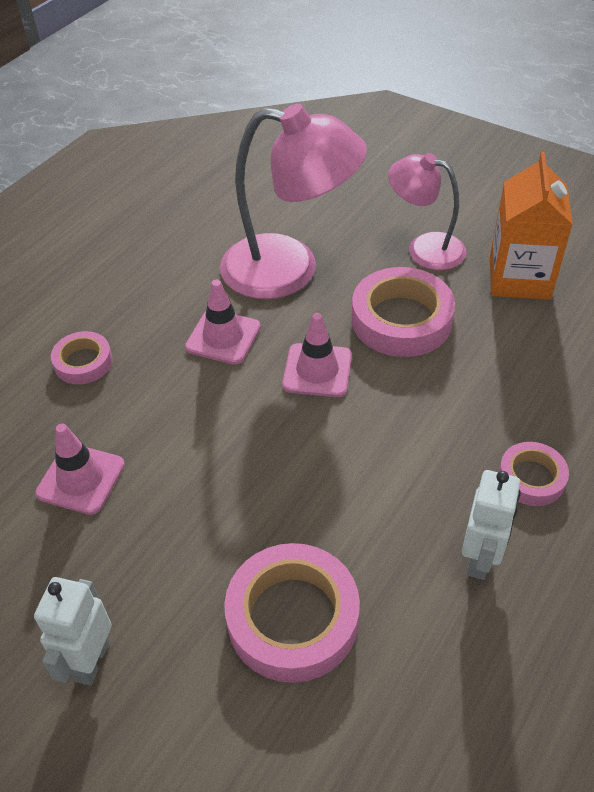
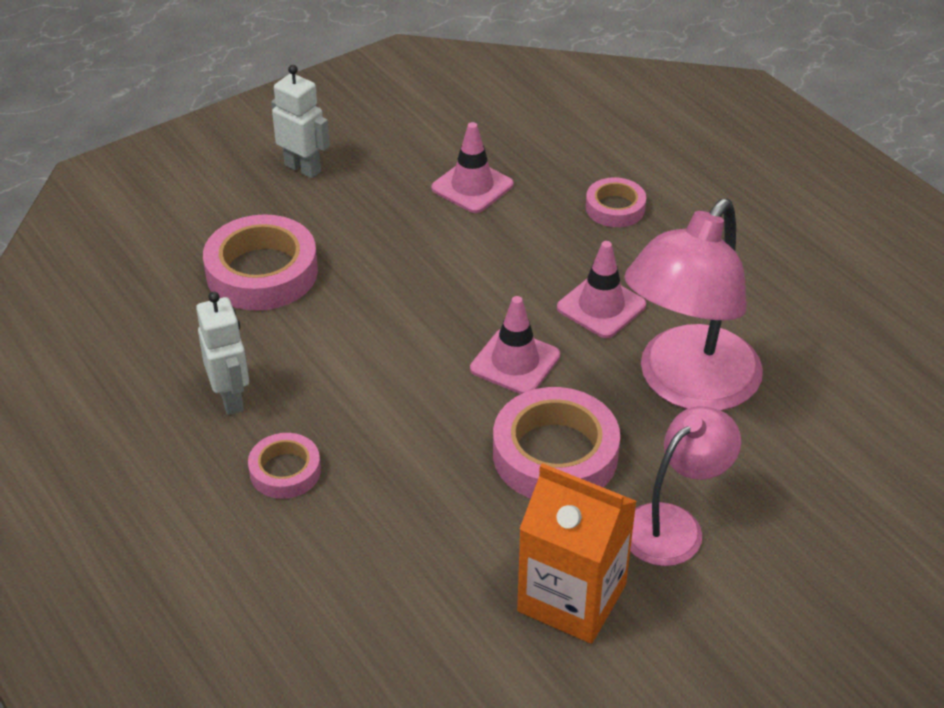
camera: 110 degrees right, 5 degrees down
(480, 559) = (231, 398): white robot -> white robot turned 150 degrees counterclockwise

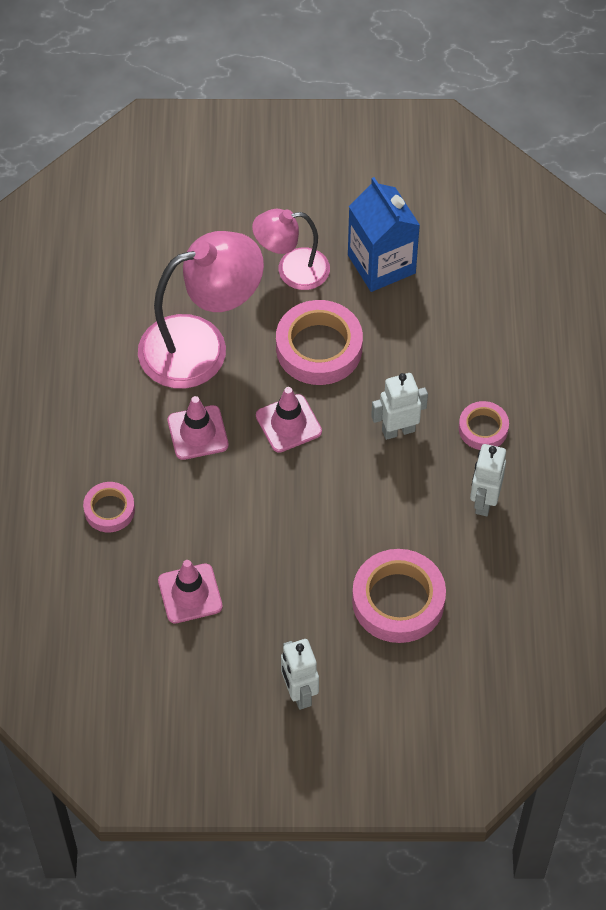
camera: 145 degrees left, 15 degrees up
(386, 418) = (398, 430): none -> white robot
(572, 598) = (381, 264): orange carton -> blue carton

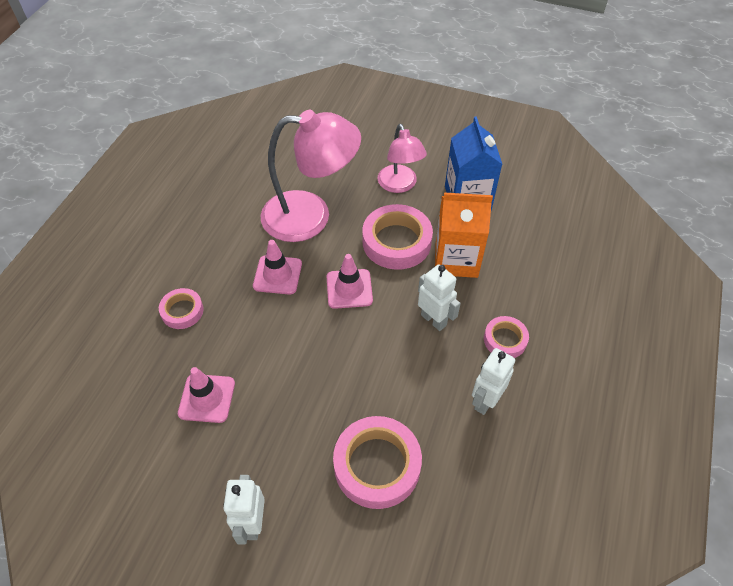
camera: 20 degrees right, 5 degrees down
(292, 270) = (399, 185): pink lamp -> pink lamp turned 120 degrees counterclockwise
(397, 349) = (456, 259): none -> orange carton
(398, 430) = (434, 320): white robot -> white robot turned 45 degrees clockwise

